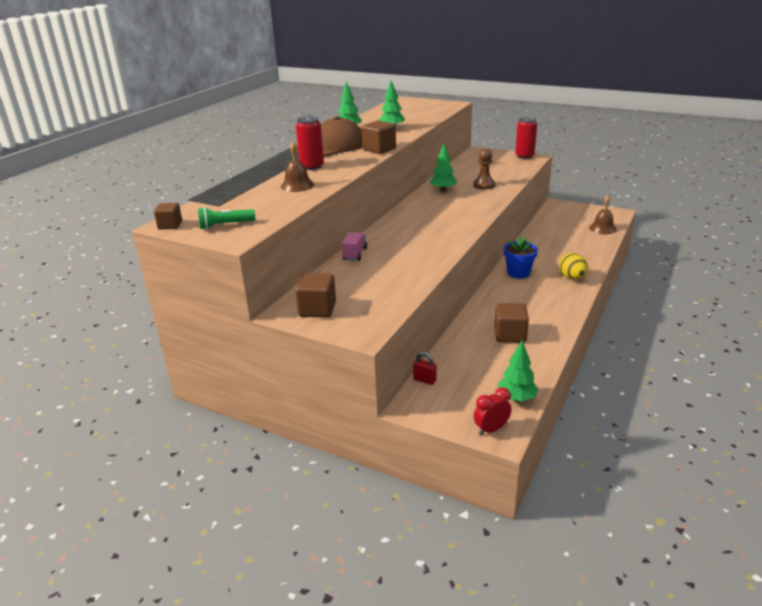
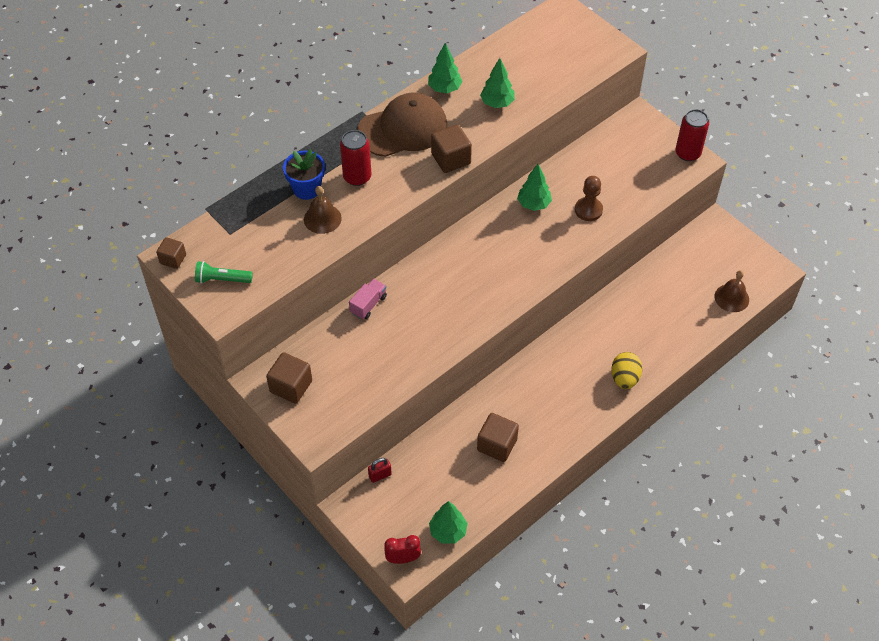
camera: 20 degrees right, 25 degrees up
(424, 380) = (380, 475): red padlock -> red padlock turned 75 degrees counterclockwise
(518, 273) = (571, 347): blue flower pot -> blue flower pot (306, 189)

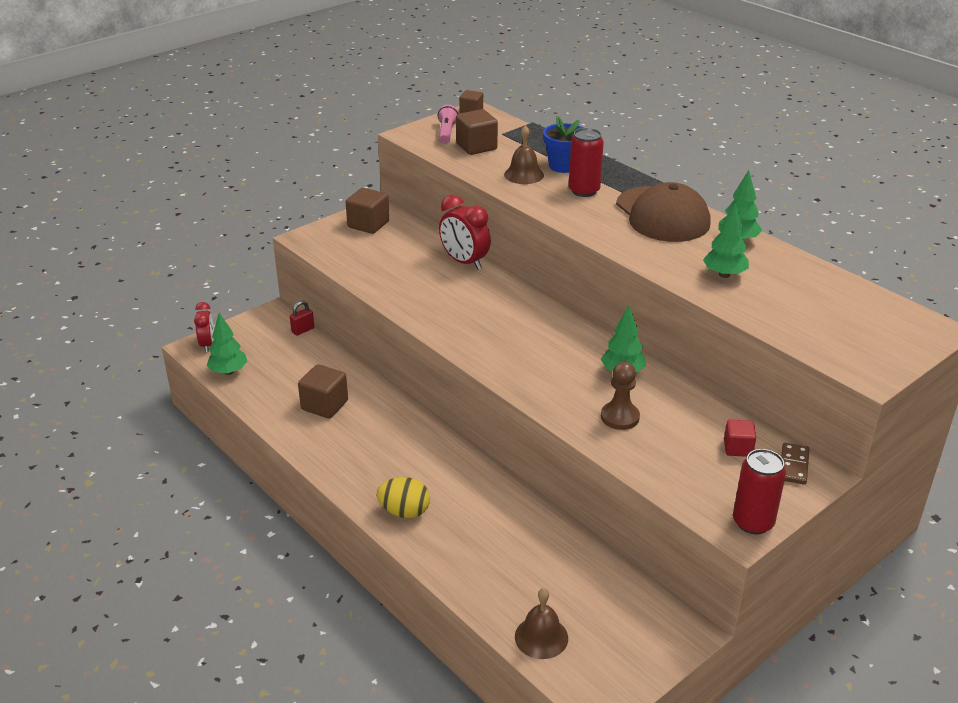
camera: 90 degrees right, 20 degrees down
(222, 279) = (446, 132): green flashlight -> pink flashlight
(368, 304) = (464, 262): pink truck -> red clock
(380, 475) = (303, 330): red padlock -> red padlock turned 75 degrees clockwise
(451, 159) = (621, 244): brown cube -> brown cube (476, 147)
(616, 150) = (738, 448): none -> red cube
(631, 125) = (793, 465): none -> brown domino

